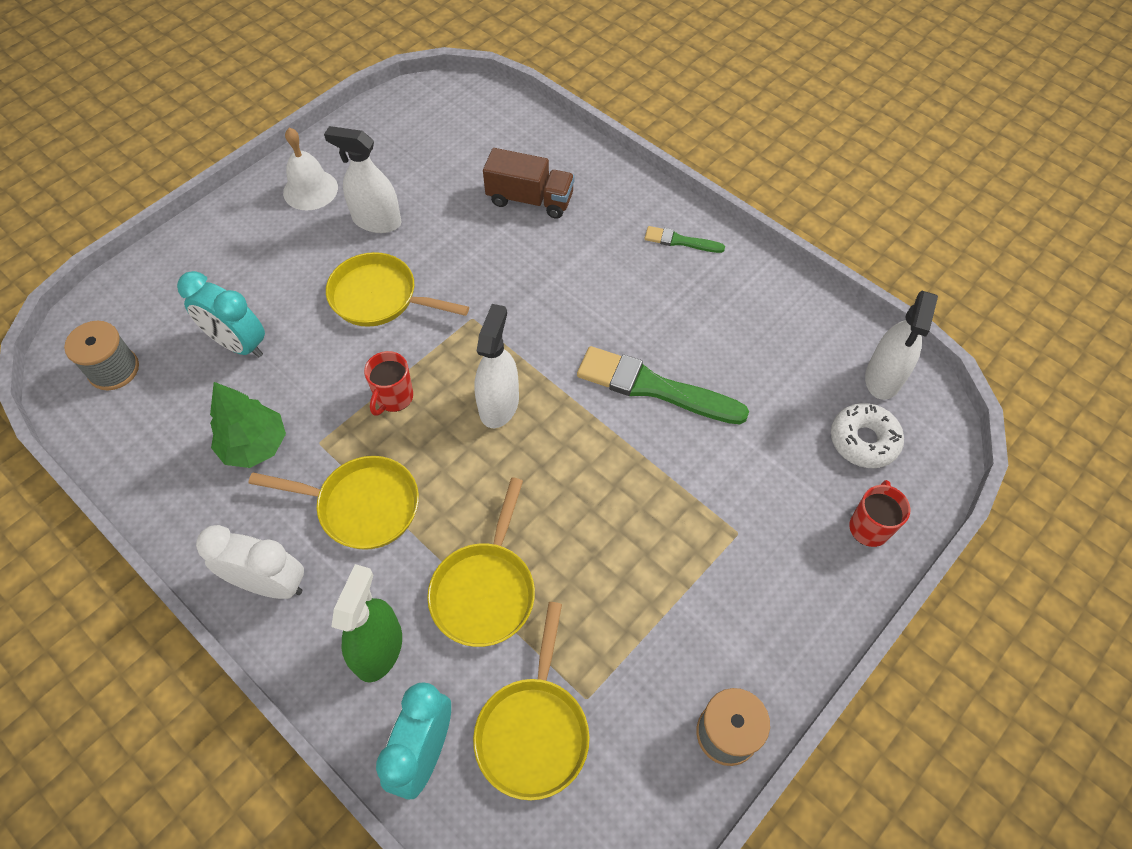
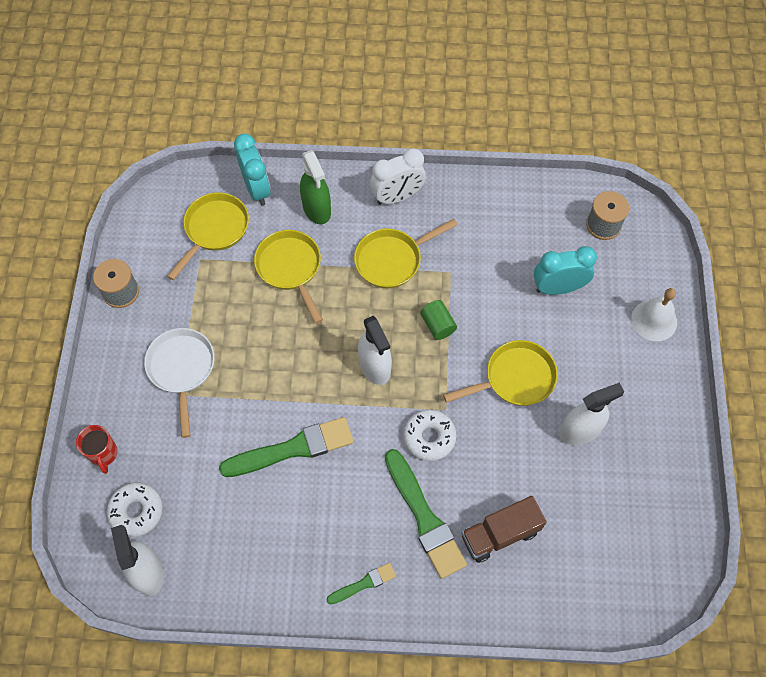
camera: 140 degrees right, 5 degrees up
(255, 445) = (481, 246): green tree -> none
(310, 190) = (650, 419): white bell -> white bell (654, 320)
(394, 398) = (437, 325): red mug -> green cylinder
(512, 306) = (429, 437): none -> white donut
(533, 731) = (214, 230): yellow pan -> yellow pan turned 60 degrees clockwise
(581, 251) = (424, 517): none -> green brush
(714, 560) = (182, 369): none -> white pan

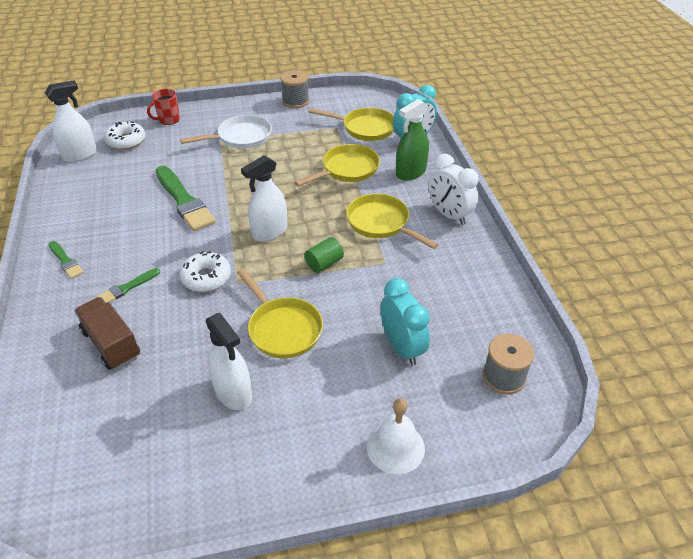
camera: 75 degrees right, 20 degrees down
(424, 517) = (127, 288): green brush -> green brush, size x0.51

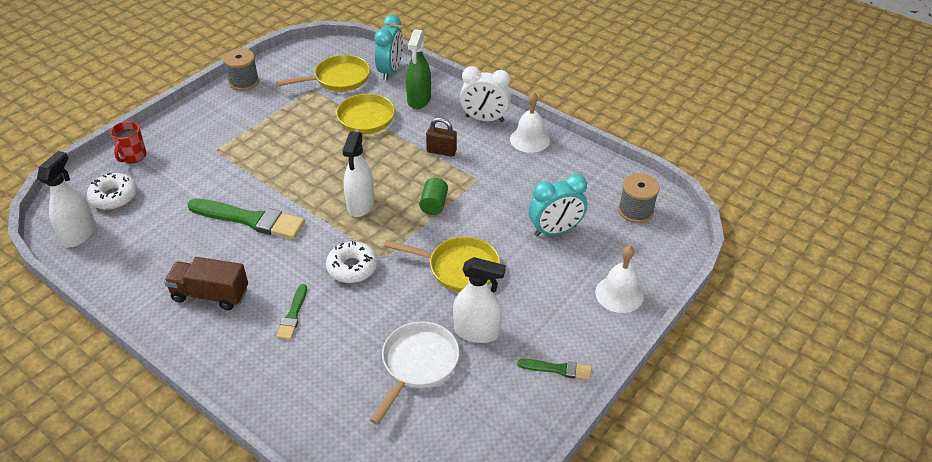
camera: 40 degrees left, 0 degrees up
(66, 261) = (203, 328): green brush -> green brush (558, 369)
(111, 344) = (337, 361): brown truck -> brown truck (210, 294)
(241, 137) = (232, 139): white pan -> white pan (418, 364)
(381, 223) = (441, 151): yellow pan -> brown padlock
(402, 347) = (555, 231): turquoise clock -> turquoise clock turned 135 degrees clockwise
(471, 253) = (529, 139): none -> white bell

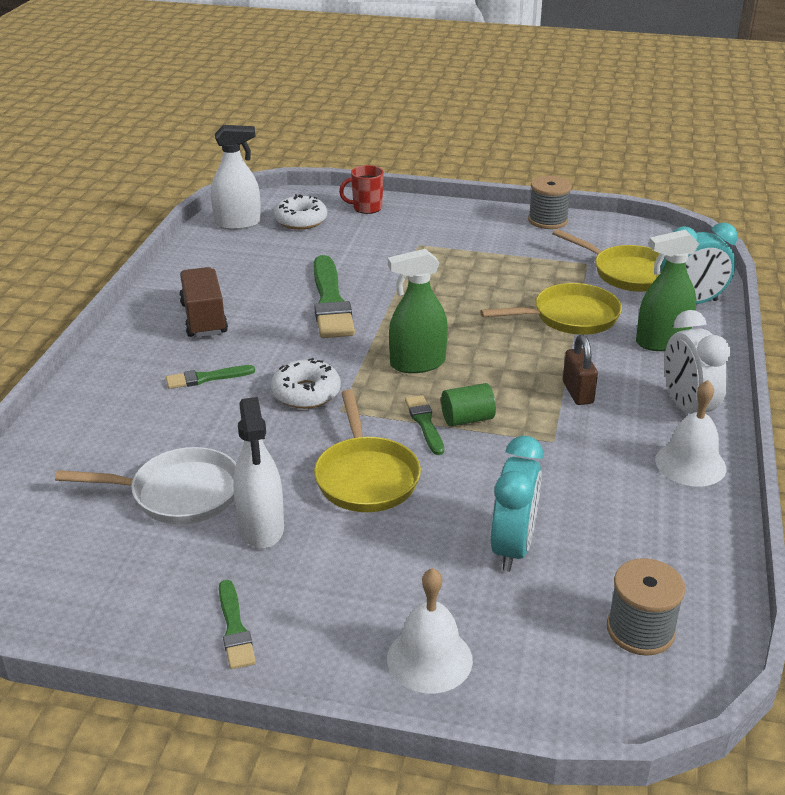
camera: 65 degrees right, 10 degrees down
(360, 204) = (417, 363): white spray bottle -> green spray bottle
(425, 224) = (424, 423): none -> green brush
(555, 231) = (513, 547): turquoise clock -> turquoise clock turned 120 degrees counterclockwise

